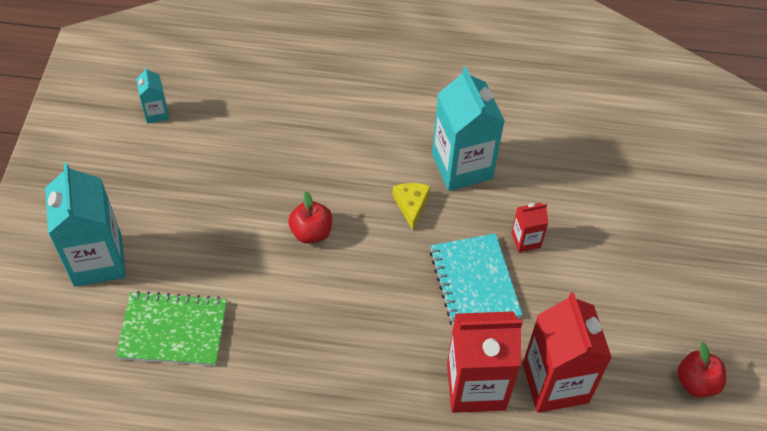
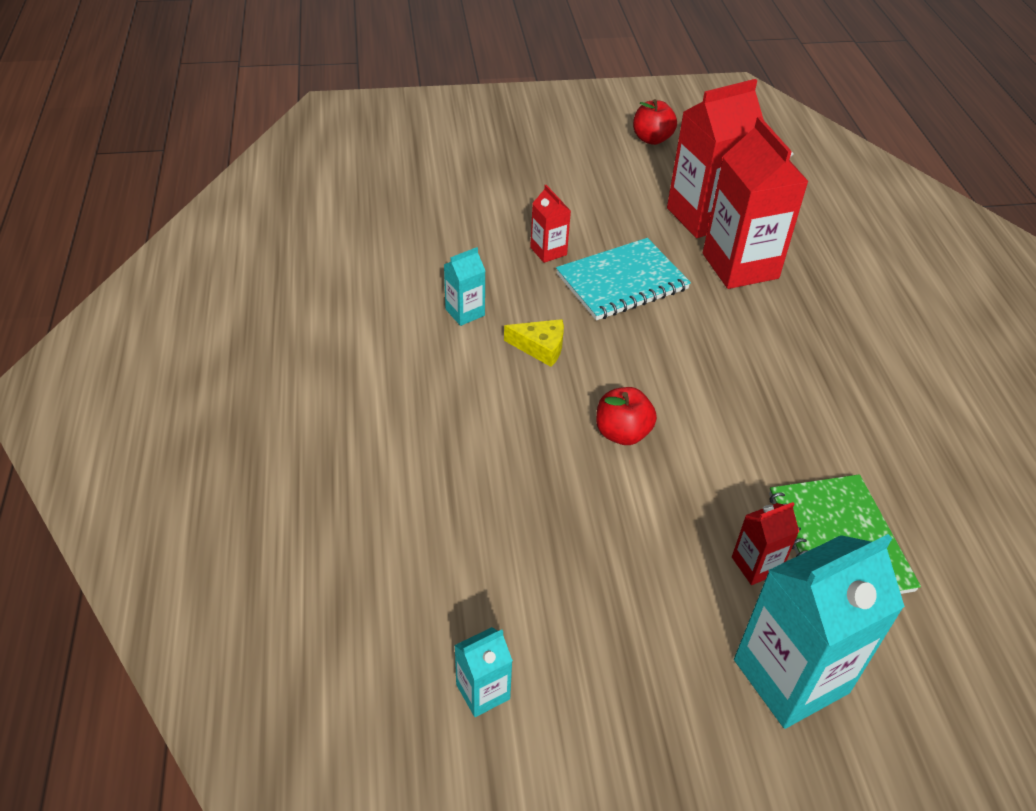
camera: 105 degrees left, 10 degrees down
(176, 273) = (756, 565): none -> red carton
(411, 205) = (540, 347): yellow cheese -> yellow cheese turned 150 degrees counterclockwise
(462, 166) = (465, 312): turquoise carton -> turquoise carton, size x0.47

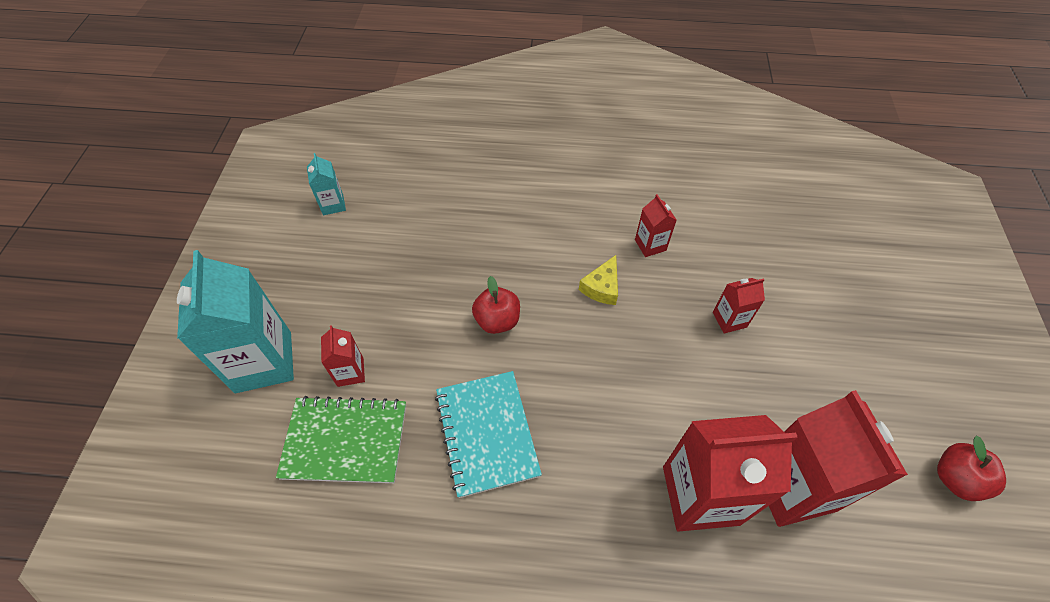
camera: 105 degrees right, 10 degrees up
(465, 312) = (650, 245): turquoise carton -> red carton
(622, 282) = (681, 370): turquoise notebook -> turquoise notebook (487, 433)

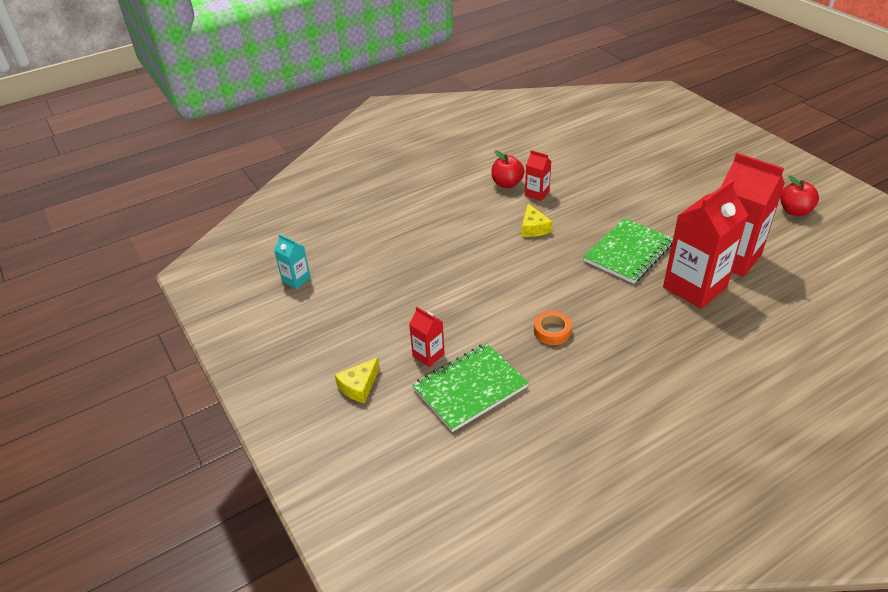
camera: 35 degrees left, 15 degrees down
(263, 362) = (359, 386): turquoise carton -> yellow cheese
(487, 433) = (552, 331): turquoise notebook -> orange tape
(497, 320) = (491, 277): red apple -> red apple (507, 184)
(672, 390) = (628, 252): none -> green notebook
(729, 320) = (620, 205): red carton -> none

